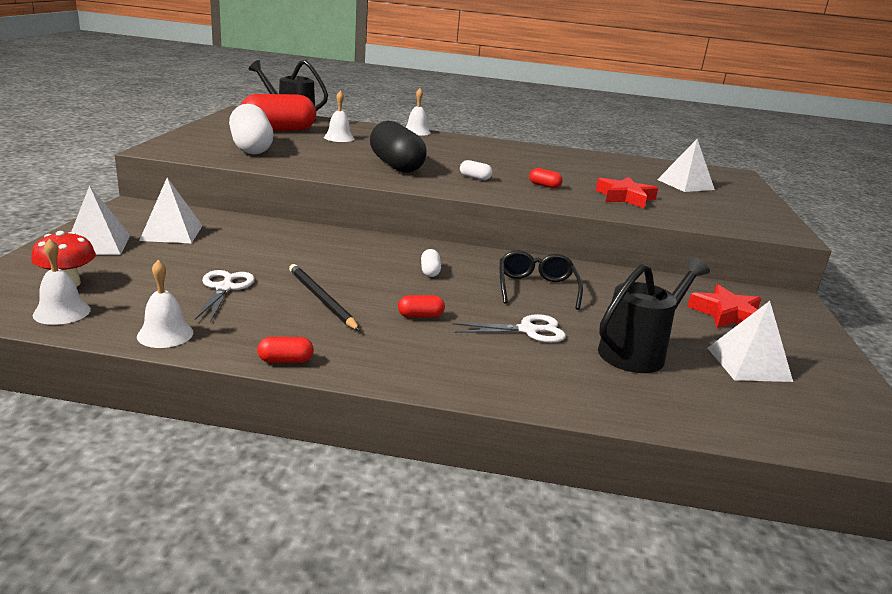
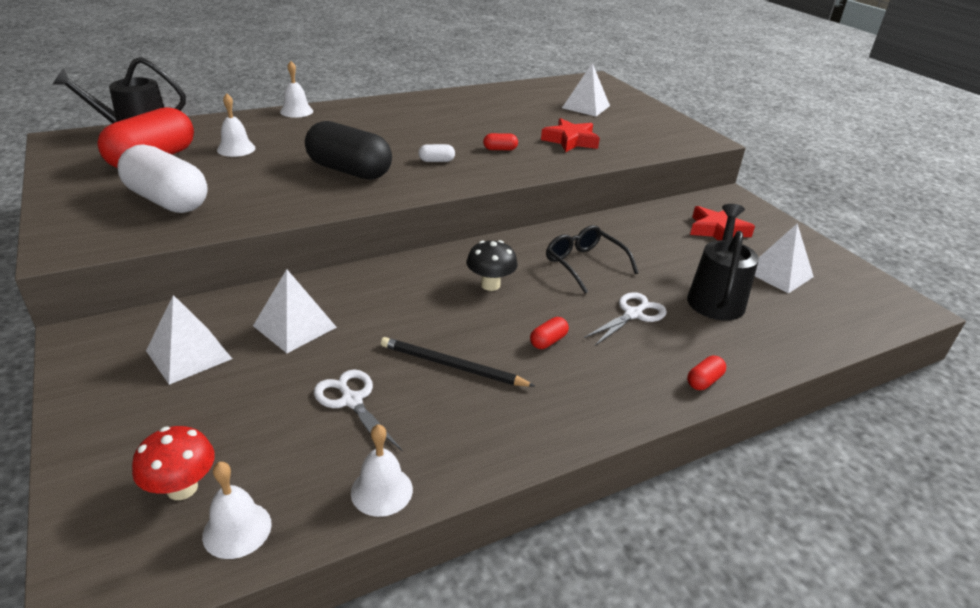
camera: 35 degrees left, 10 degrees up
(97, 244) = (127, 414): white pyramid -> white pyramid (295, 326)
(285, 360) = (520, 454): red capsule -> red capsule (704, 381)
(430, 271) = (490, 285): white capsule -> black mushroom

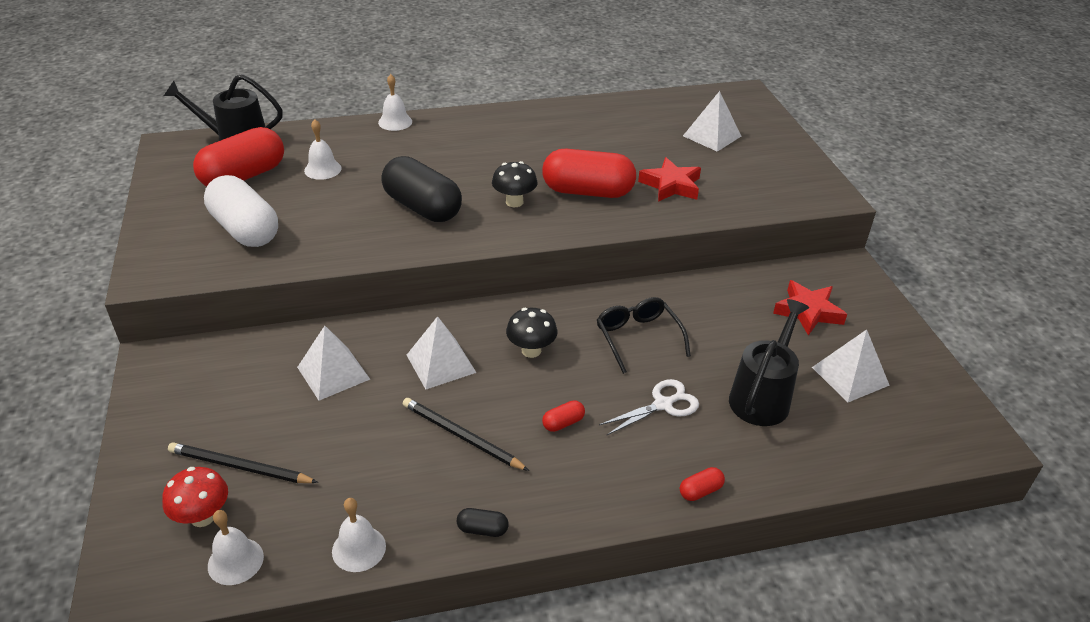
camera: 15 degrees right, 5 degrees up
(189, 354) = (236, 389): white pyramid -> white pyramid (441, 363)
(214, 429) = (239, 467): none -> black pencil
(352, 400) = (360, 458): white scissors -> none
(436, 161) = (514, 202): white capsule -> black mushroom
(500, 149) = (587, 191): red capsule -> red capsule, size x2.49
(510, 449) = (482, 529): none -> black capsule

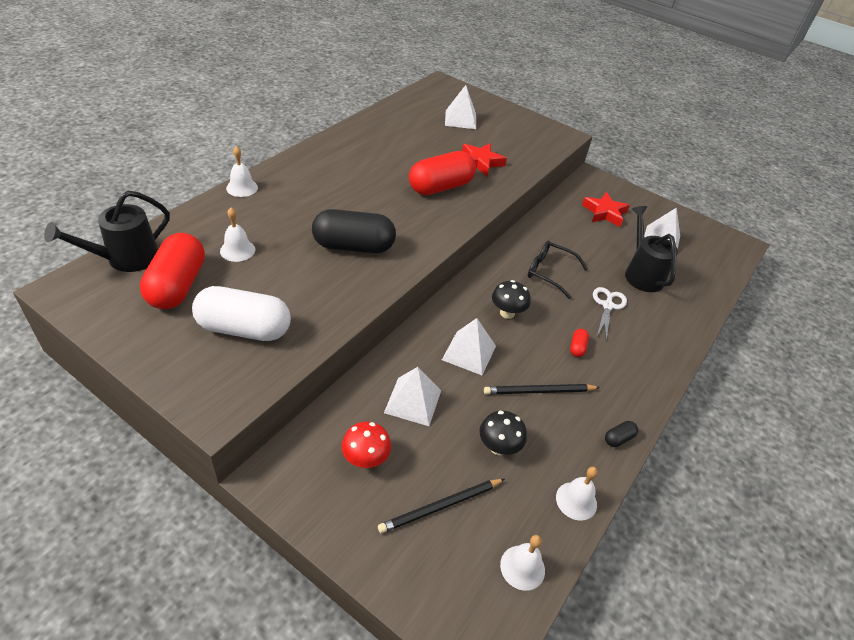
camera: 45 degrees left, 5 degrees up
(203, 517) = (464, 557): red mushroom -> red mushroom (365, 459)
(514, 202) = (407, 214): black mushroom -> black mushroom (498, 447)
(700, 491) = (678, 343): red capsule -> none

